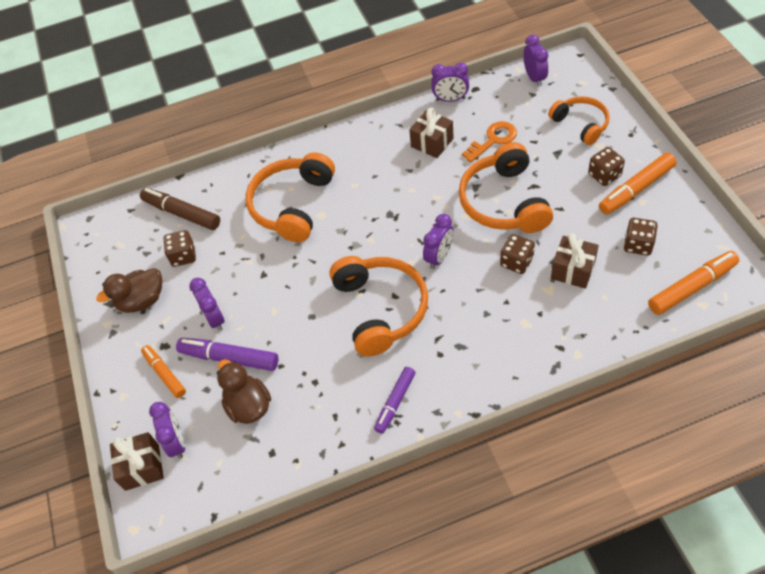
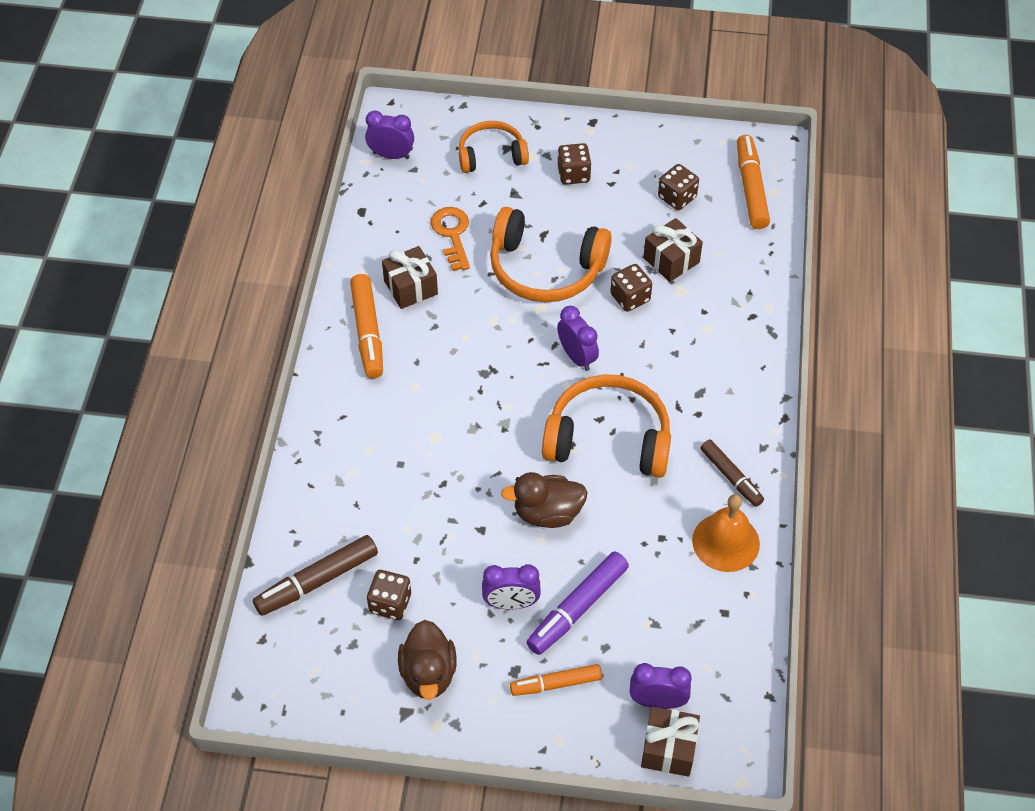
camera: 70 degrees left, 0 degrees up
(248, 406) = (653, 612): brown duck -> brown duck (547, 513)
(292, 205) = (397, 458): orange headphones -> none
(334, 425) = (726, 542): none -> orange bell
(395, 402) = (731, 477): purple marker -> brown marker
(450, 99) = (358, 240): purple clock -> none
(636, 189) = (609, 161): orange marker -> orange marker (367, 332)

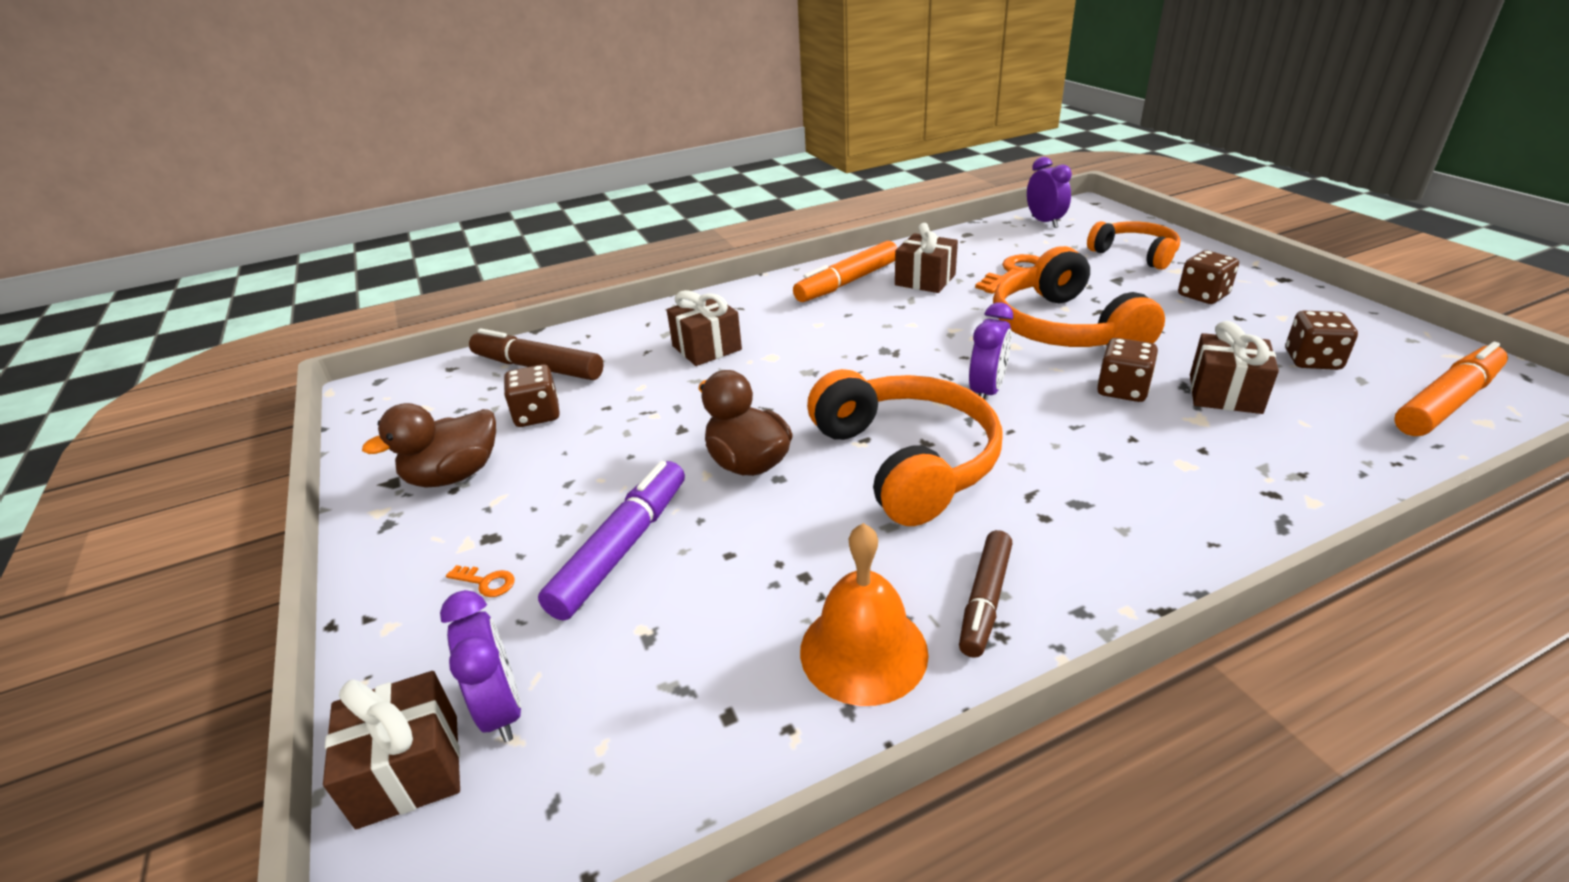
camera: 60 degrees right, 20 degrees down
(387, 467) = (706, 348): none -> brown gift
(511, 603) = (592, 492): purple clock -> none
(556, 683) = (486, 582): orange marker -> orange key
(577, 608) = (622, 548): purple marker -> purple marker turned 105 degrees clockwise

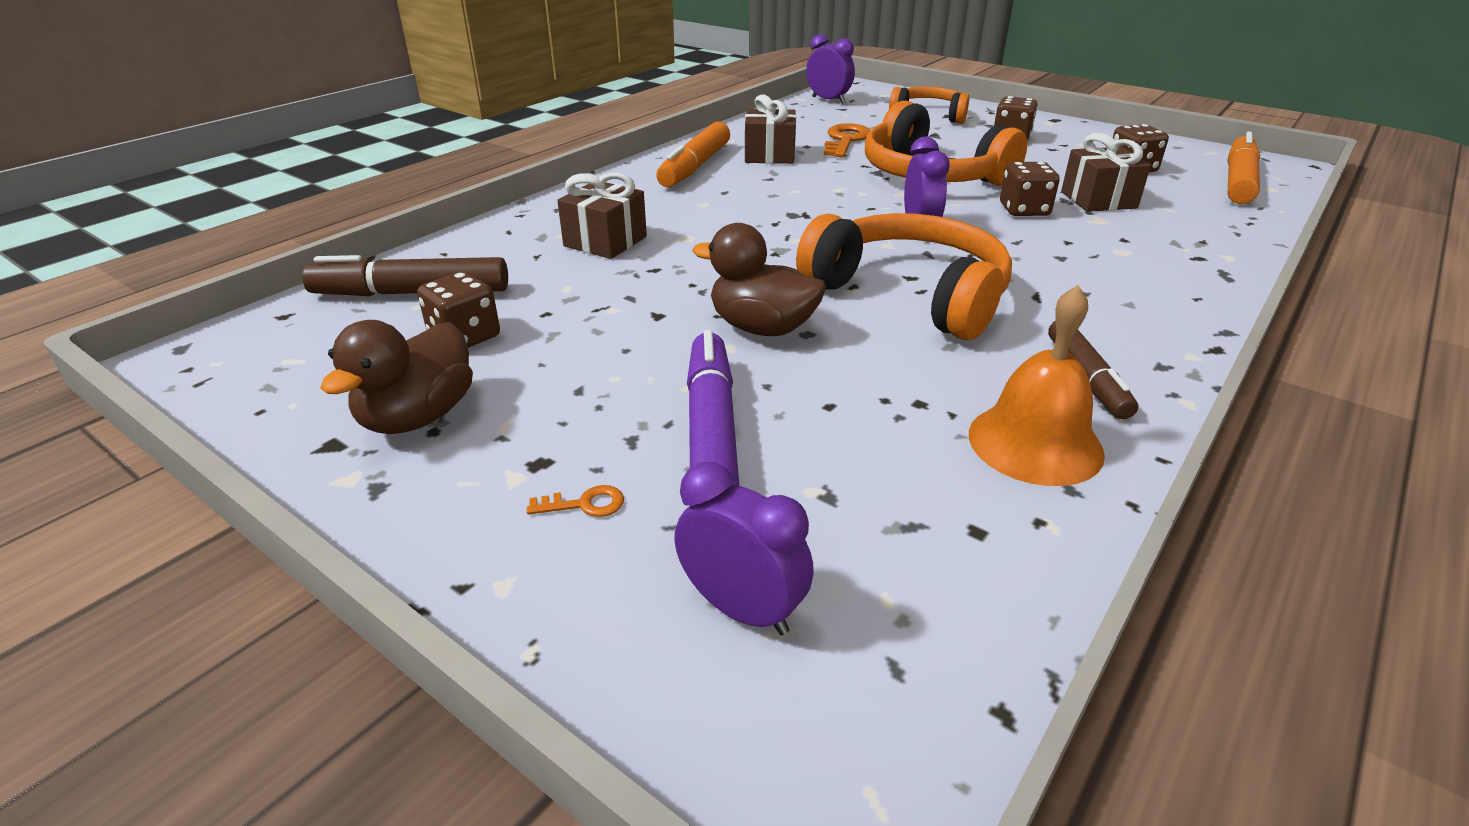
camera: 30 degrees left, 0 degrees up
(409, 770) = (697, 705): brown gift -> none

